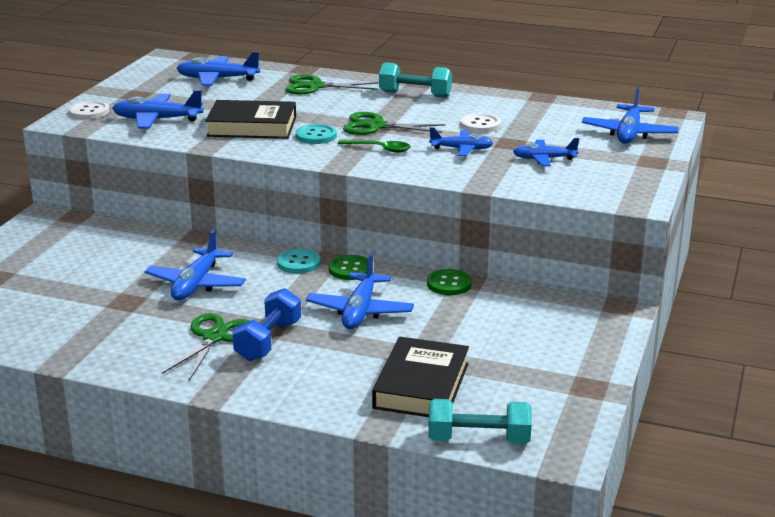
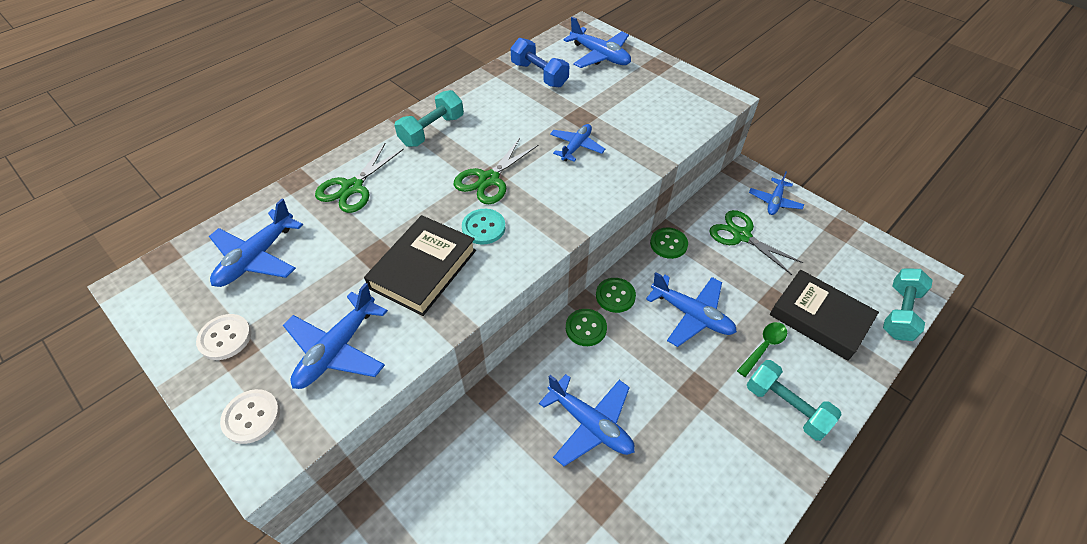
camera: 65 degrees left, 25 degrees up
(214, 337) = (701, 439): green scissors -> green scissors (741, 235)
(268, 341) = (721, 397): blue dumbbell -> blue dumbbell (539, 75)
(282, 377) = (786, 407): none -> turquoise dumbbell
(298, 263) = (586, 328): turquoise button -> green button
(379, 149) = (544, 195): green spoon -> green spoon (764, 346)
(480, 125) = (531, 118): white button -> white button (225, 338)
(544, 159) = (623, 111): blue plane -> blue plane (774, 201)

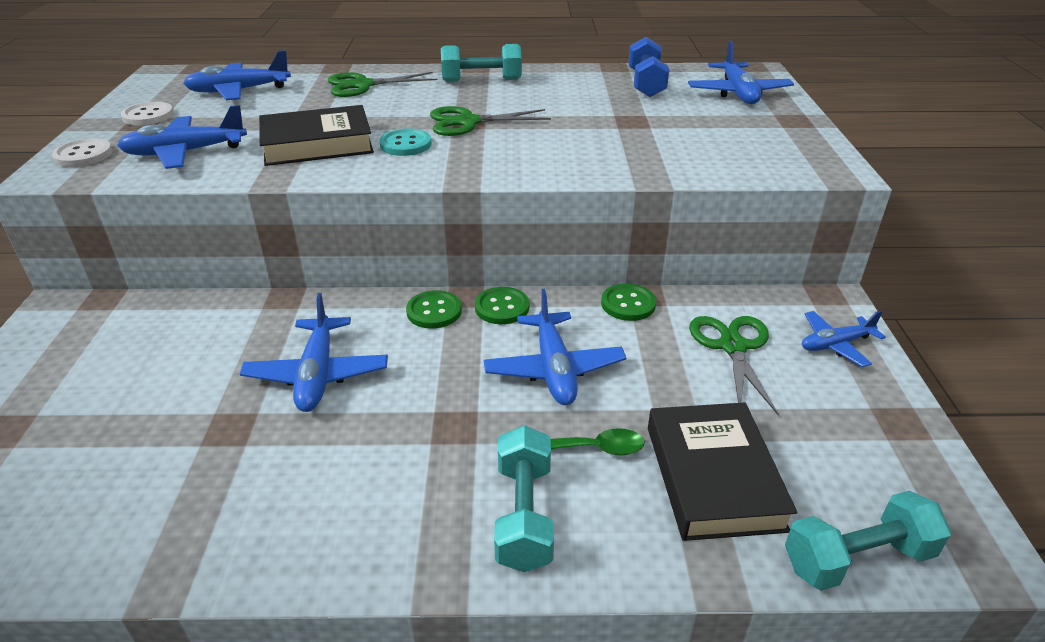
camera: 45 degrees right, 15 degrees down
(576, 147) = (587, 136): blue plane -> none

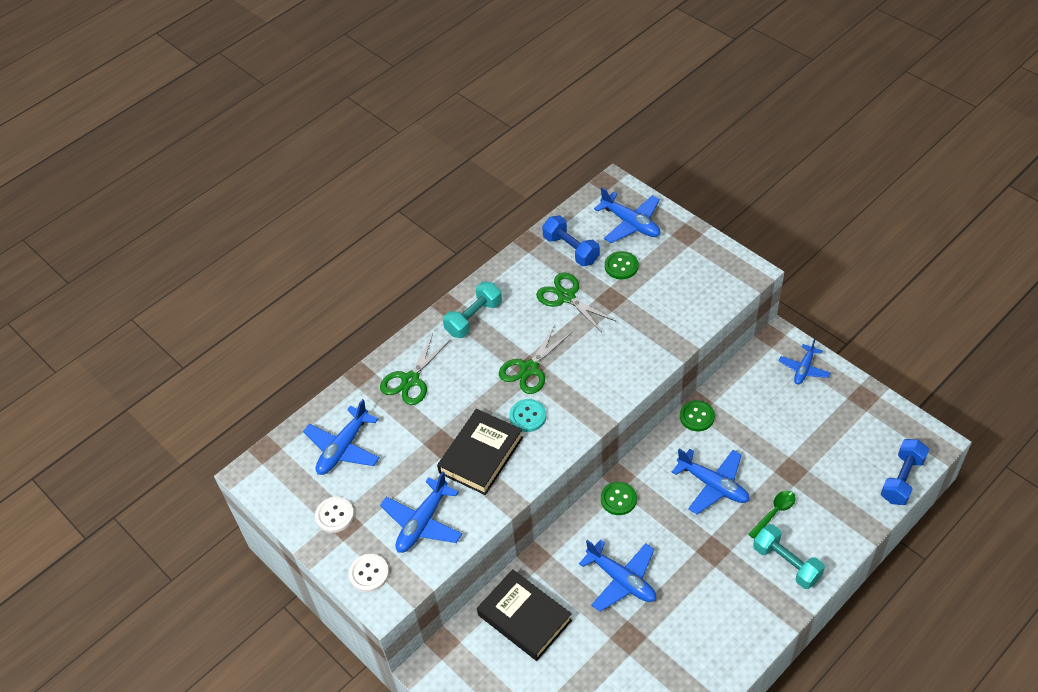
camera: 40 degrees left, 15 degrees up
(502, 307) = (645, 469): green button -> green button (621, 266)
(713, 477) = (828, 485): black book -> black book (524, 618)
(733, 346) = (767, 406): green scissors -> green scissors (566, 297)
(857, 558) = (902, 479): turquoise dumbbell -> blue dumbbell

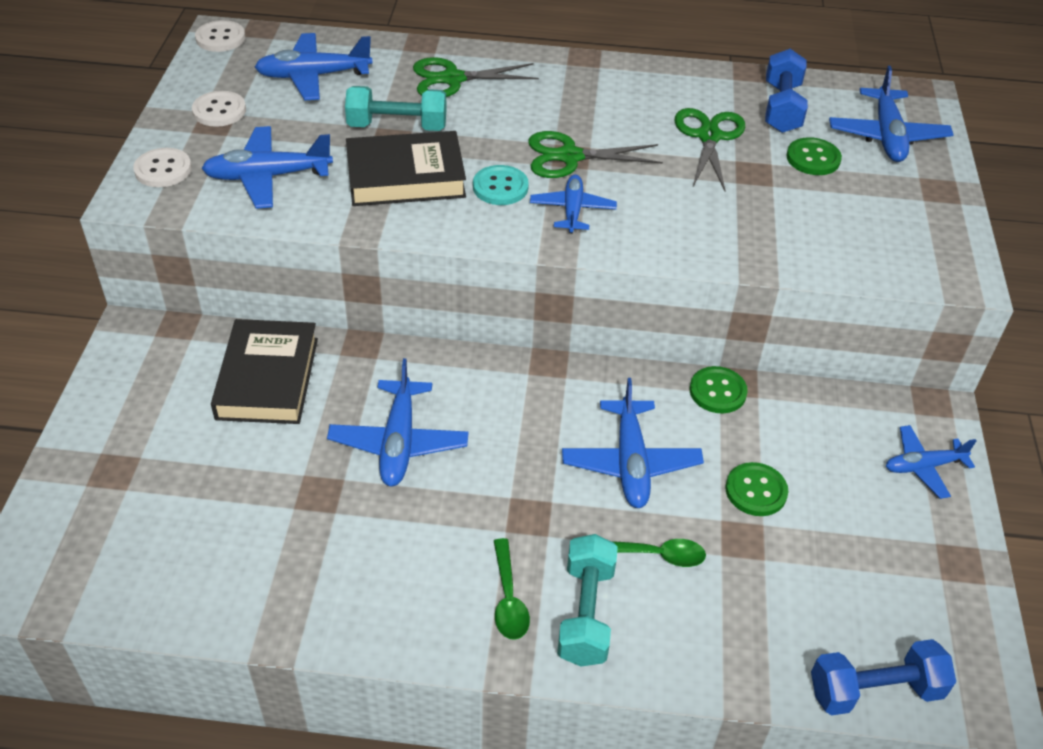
camera: 45 degrees right, 5 degrees down
(255, 476) = (220, 38): none -> white button
(473, 318) = (590, 83): turquoise dumbbell -> turquoise dumbbell (397, 126)
(574, 396) = (572, 210): none -> blue plane
(618, 499) = (515, 378): green button -> green button (756, 491)
(756, 590) = (508, 599): none -> green spoon

